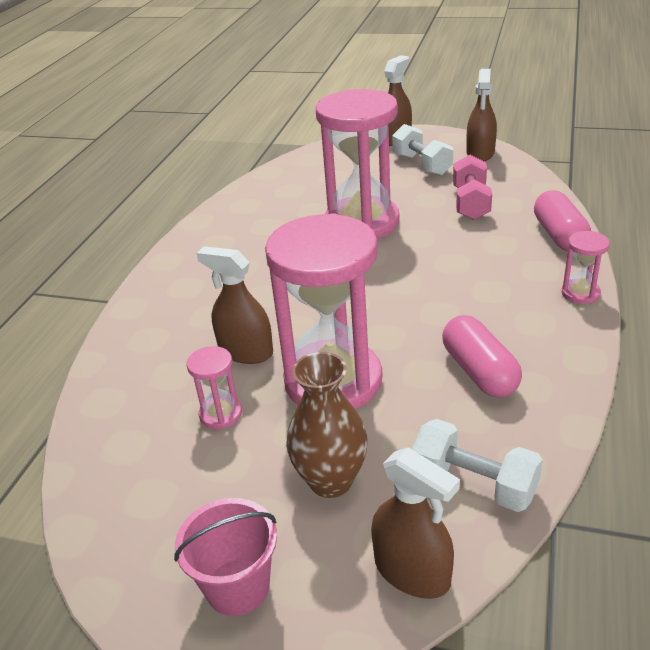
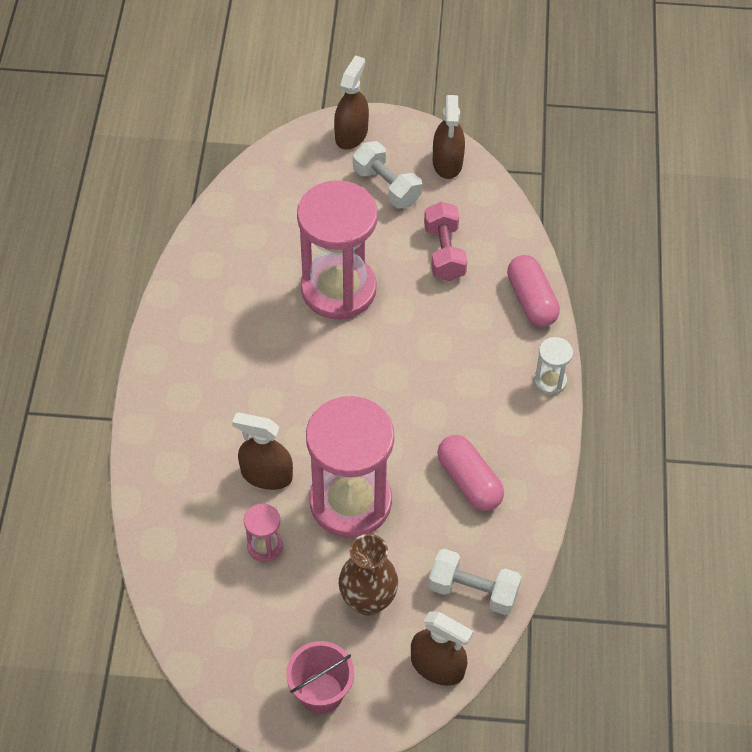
camera: 15 degrees left, 20 degrees up
(580, 293) = (550, 381): pink hourglass -> white hourglass

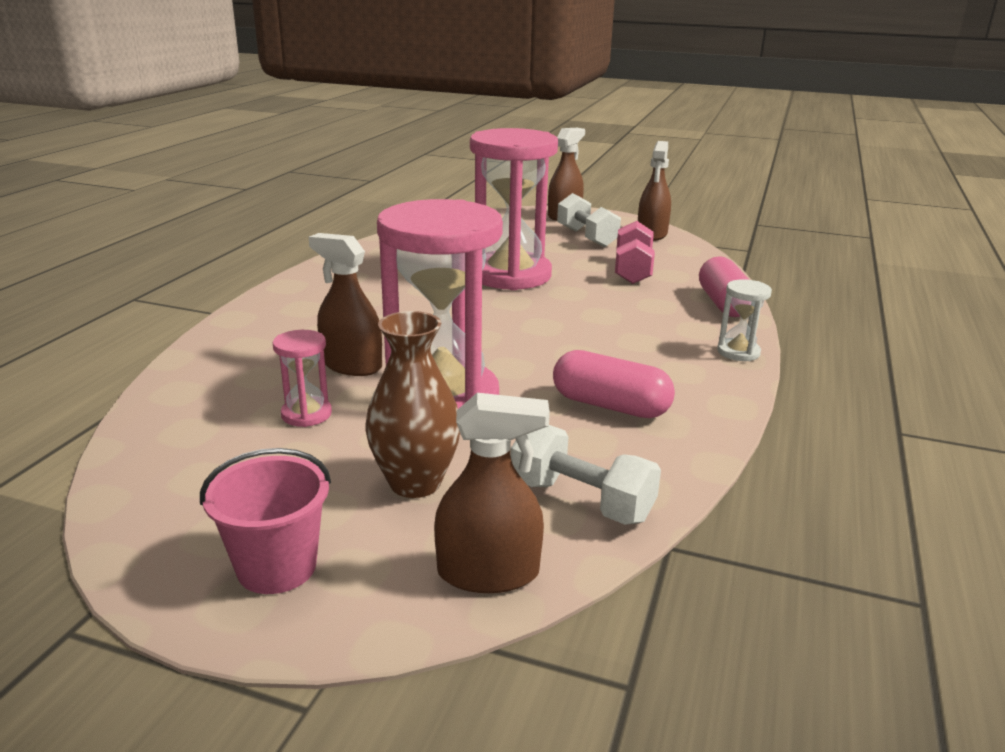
camera: 15 degrees right, 30 degrees down
(437, 666) = (488, 573): brown spray bottle -> brown spray bottle turned 45 degrees counterclockwise
(469, 481) = (610, 406): pink capsule -> pink capsule turned 45 degrees counterclockwise

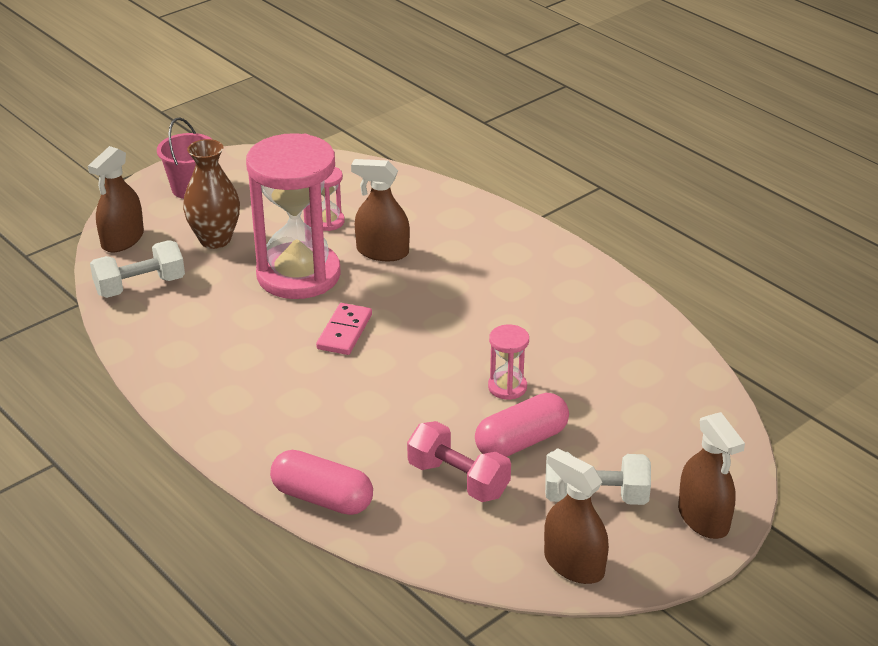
camera: 120 degrees right, 10 degrees up
(351, 365) = (382, 252): brown spray bottle -> brown spray bottle turned 135 degrees counterclockwise
(510, 275) = (507, 387): pink hourglass -> pink hourglass, size x0.42
(516, 347) = (344, 332): none -> pink domino
(610, 406) = (219, 339): pink capsule -> pink capsule (521, 442)
(738, 352) = (228, 447): white hourglass -> none

